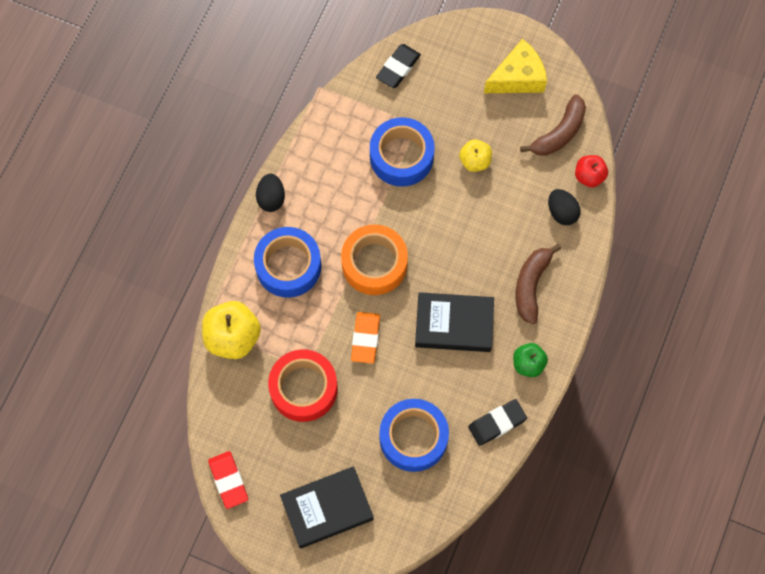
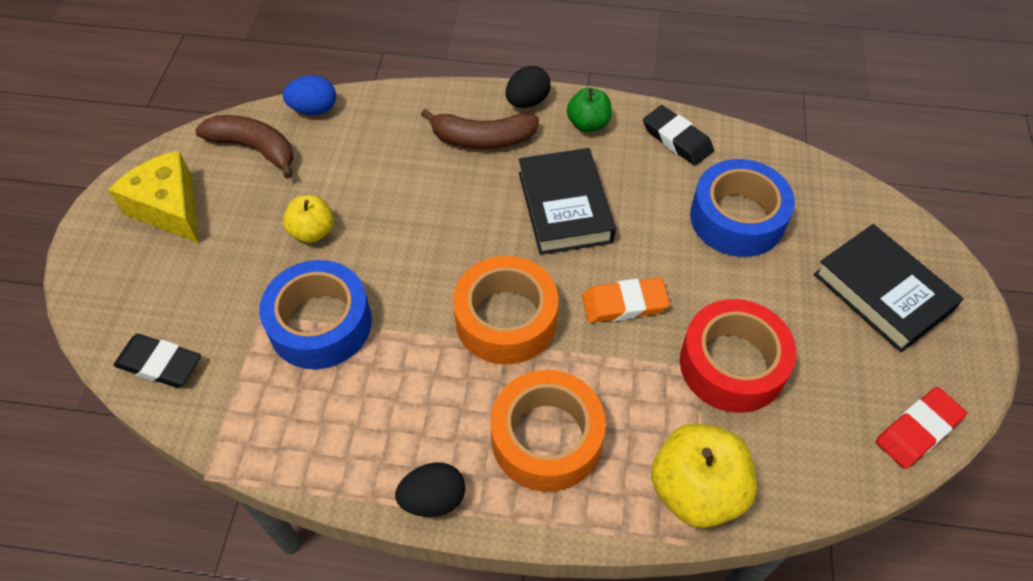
camera: 105 degrees left, 15 degrees down
(288, 266) = (546, 438): blue tape -> orange tape
(562, 212) = (371, 127): black egg -> black egg (527, 101)
(589, 176) = (314, 109): red apple -> blue egg

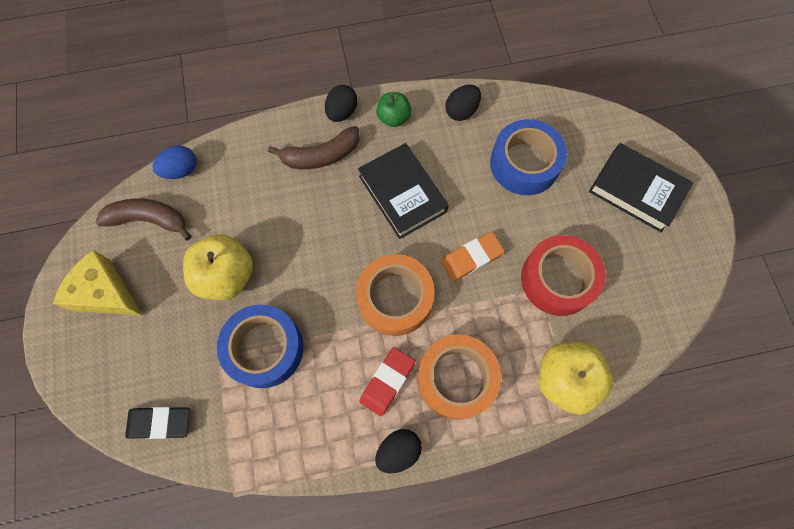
camera: 20 degrees left, 15 degrees up
(312, 231) = (226, 276): yellow apple -> yellow apple, size x1.70
(677, 139) = (461, 111): black eraser -> black egg
(918, 430) = (687, 285): red eraser -> red eraser (387, 382)

